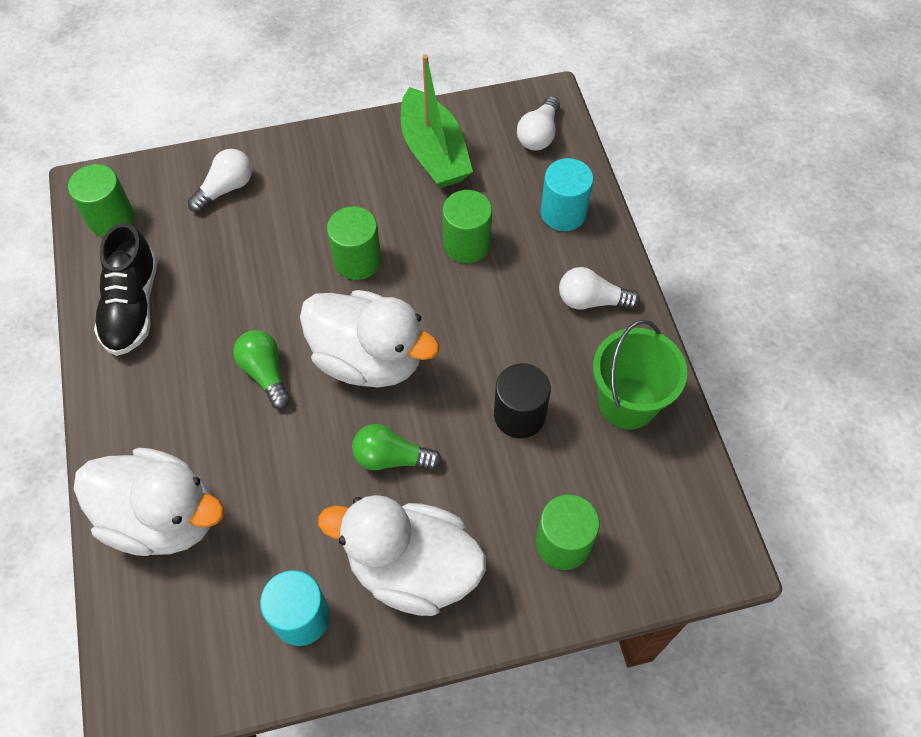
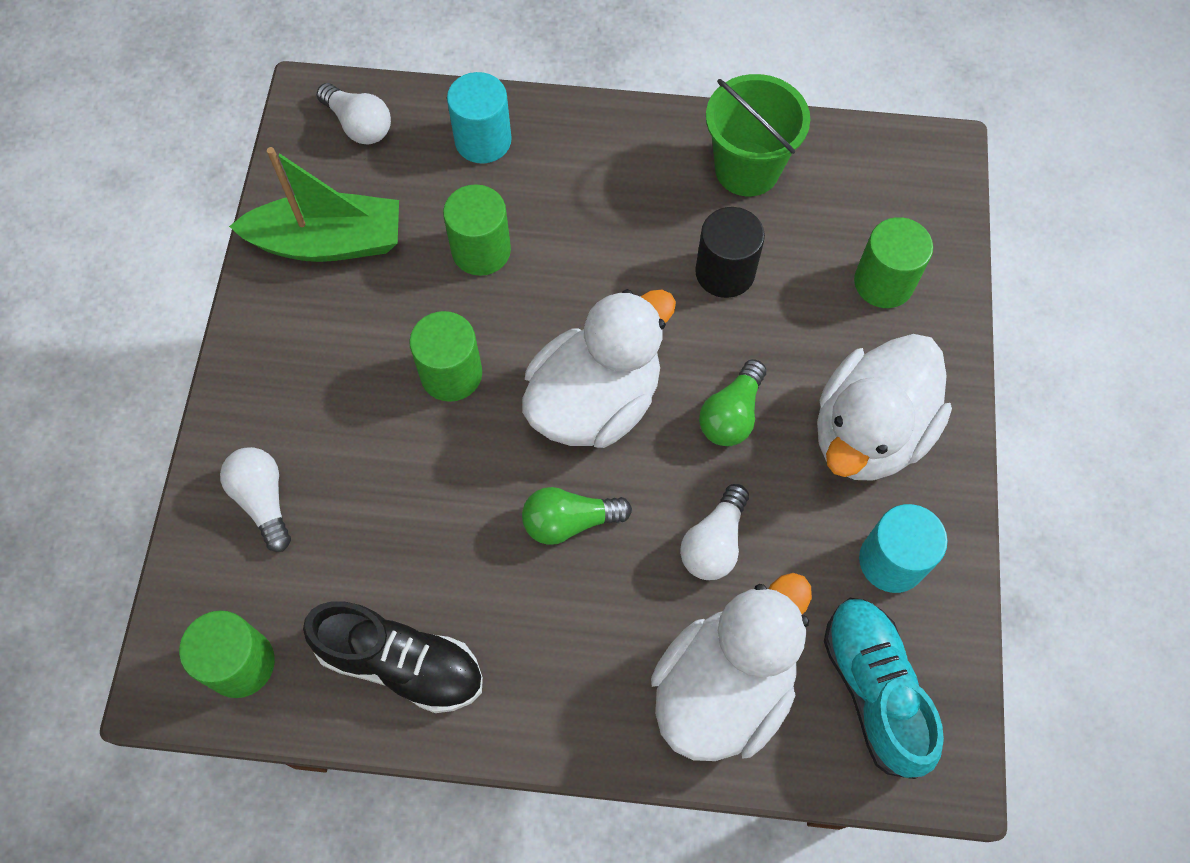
camera: 70 degrees left, 5 degrees up
(187, 631) = (874, 689): none -> turquoise shoe
(591, 300) = (610, 155): white light bulb -> white light bulb (714, 543)

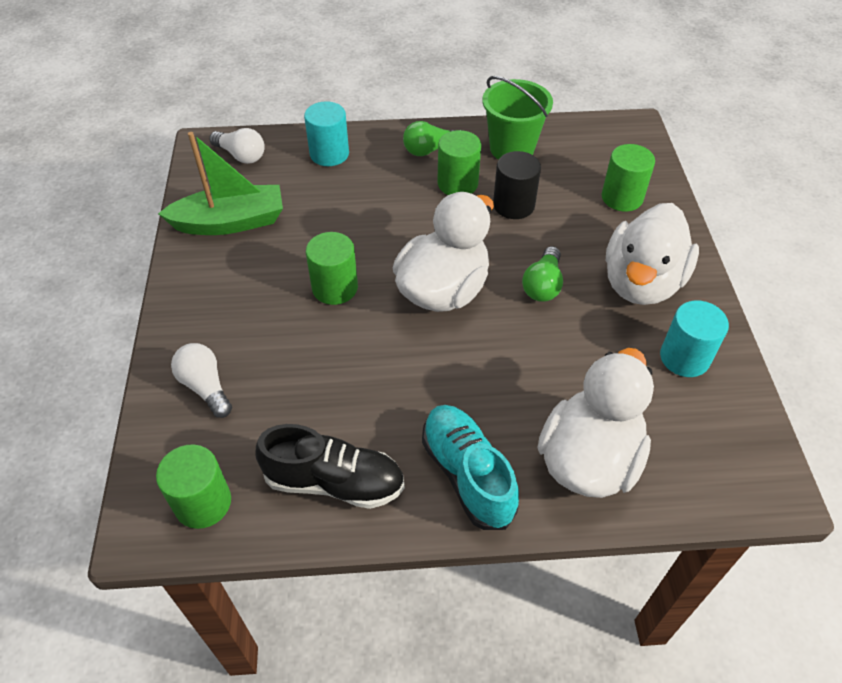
camera: 10 degrees left, 15 degrees down
(481, 250) = (341, 214): green cylinder -> green cylinder (457, 184)
(569, 521) = (443, 367): green light bulb -> green light bulb (430, 150)
(714, 543) = (553, 365): white light bulb -> none
(874, 689) = (701, 442): turquoise shoe -> turquoise shoe (467, 474)

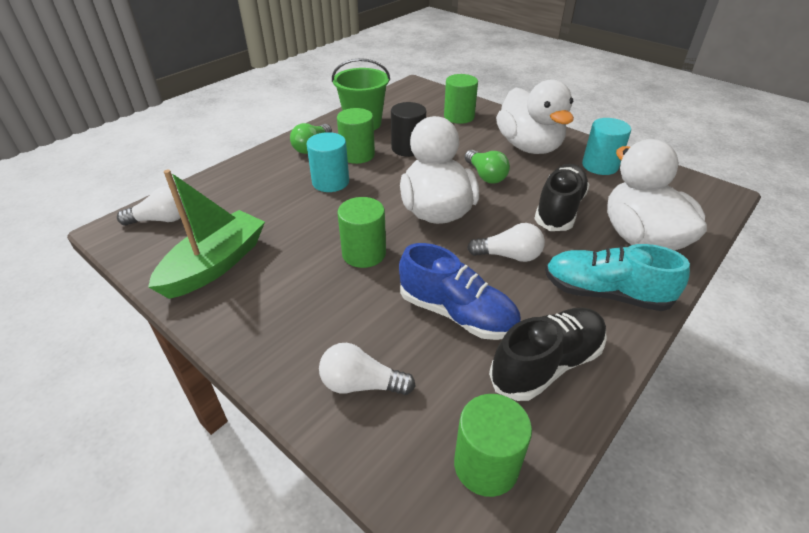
camera: 45 degrees left, 10 degrees down
(329, 154) = (239, 183): turquoise cylinder -> turquoise cylinder (330, 182)
(330, 391) = (457, 314): none -> blue shoe
(440, 377) = (509, 256): none -> white light bulb
(557, 371) = (559, 209): none -> black shoe

